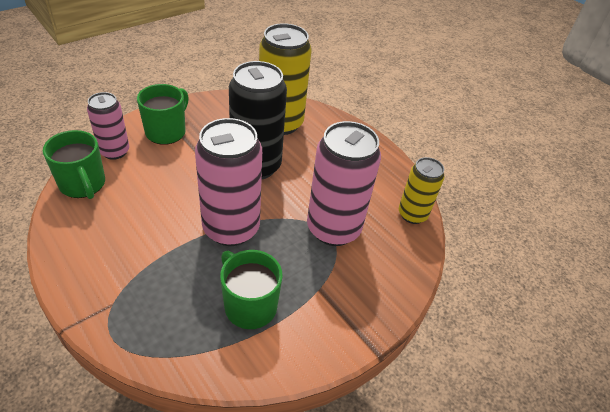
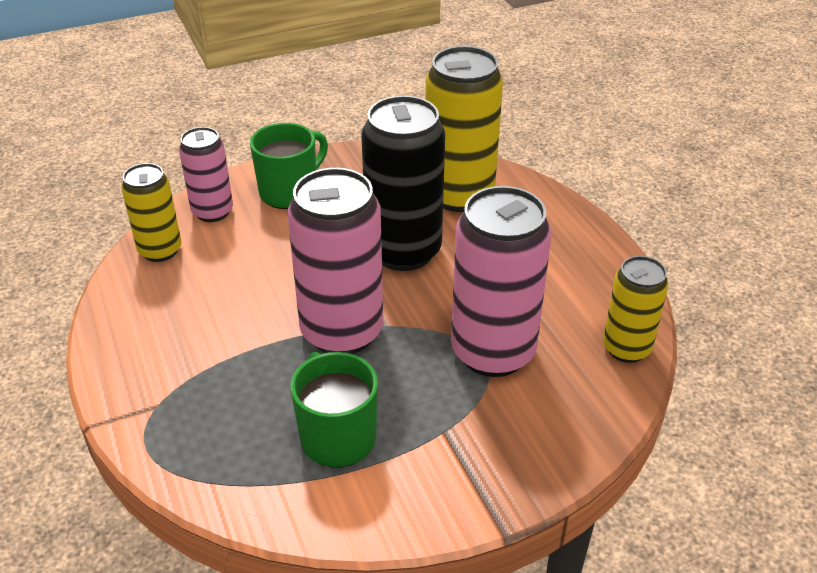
camera: 20 degrees right, 5 degrees down
(83, 184) = (160, 250): green mug -> yellow can

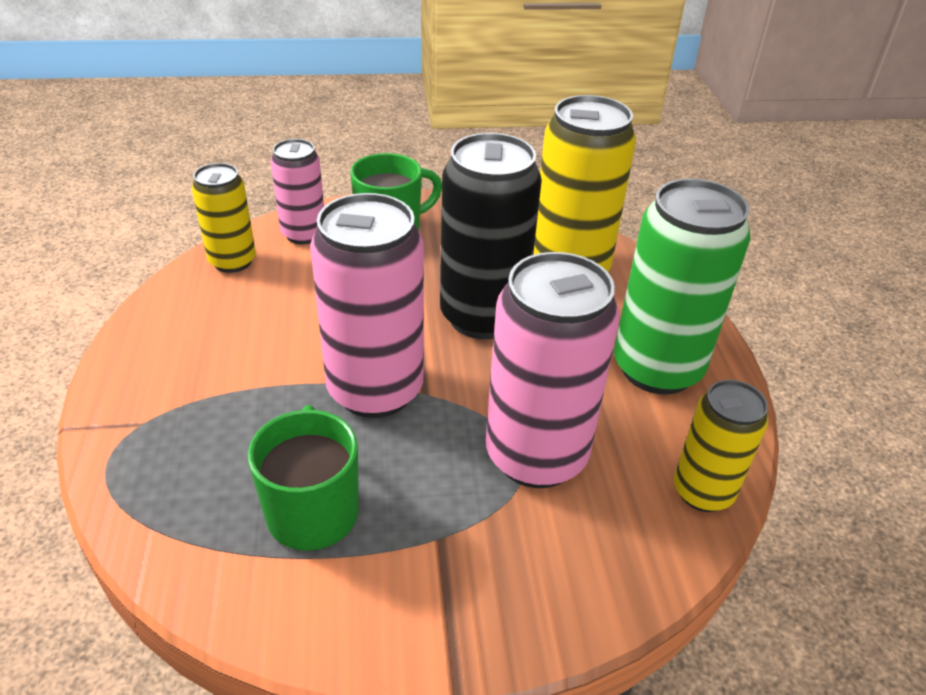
camera: 15 degrees right, 0 degrees up
(560, 263) = (657, 369): none -> green can

